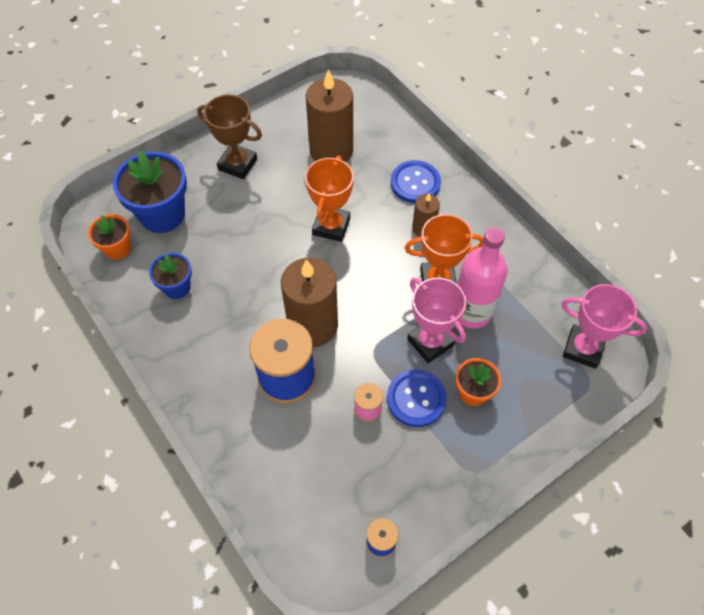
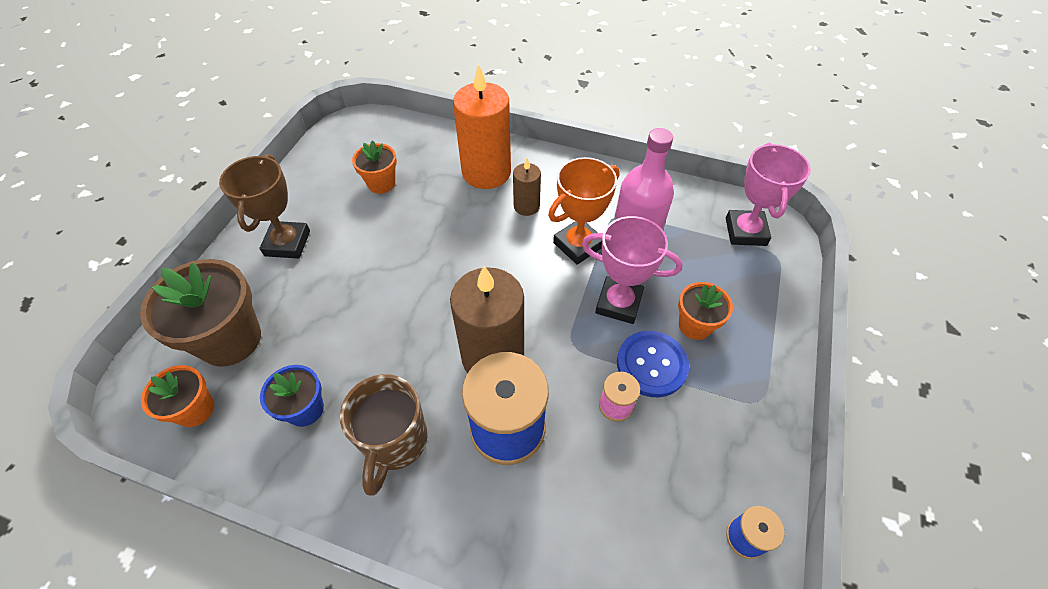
camera: 35 degrees left, 5 degrees down
(162, 214) = (230, 339): blue flower pot -> brown flower pot
(214, 341) = (395, 442): none -> brown mug
(237, 164) = (287, 243): brown trophy -> brown trophy turned 75 degrees counterclockwise
(331, 151) = (381, 183): brown candle -> orange flower pot
(331, 226) = (435, 251): orange trophy -> none
(415, 183) = (486, 172): blue button -> orange candle
(583, 348) = (745, 231): pink trophy -> pink trophy turned 75 degrees counterclockwise

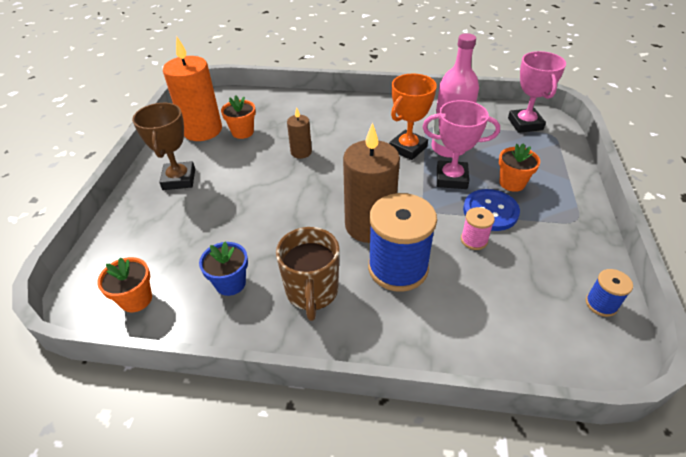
camera: 10 degrees left, 10 degrees down
(230, 339) = (151, 248): brown flower pot -> none
(486, 172) = (322, 115): orange candle -> orange candle (202, 130)
(526, 206) = (360, 131): brown candle -> brown candle (301, 152)

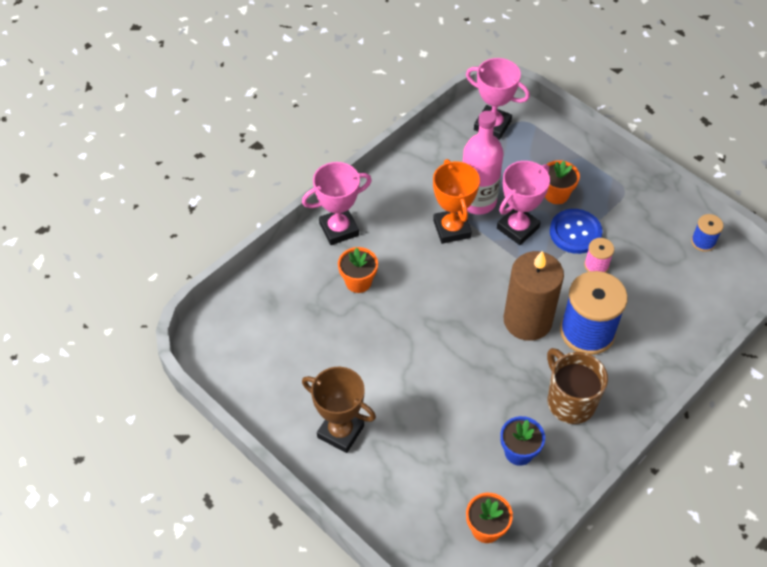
camera: 55 degrees left, 10 degrees up
(202, 130) = (267, 374): orange candle -> none
(242, 132) = (305, 341): orange flower pot -> orange flower pot (358, 282)
(301, 152) = (385, 311): brown candle -> none
(312, 292) = (570, 401): brown mug -> brown mug turned 150 degrees counterclockwise
(346, 105) = (339, 229): none -> pink trophy

